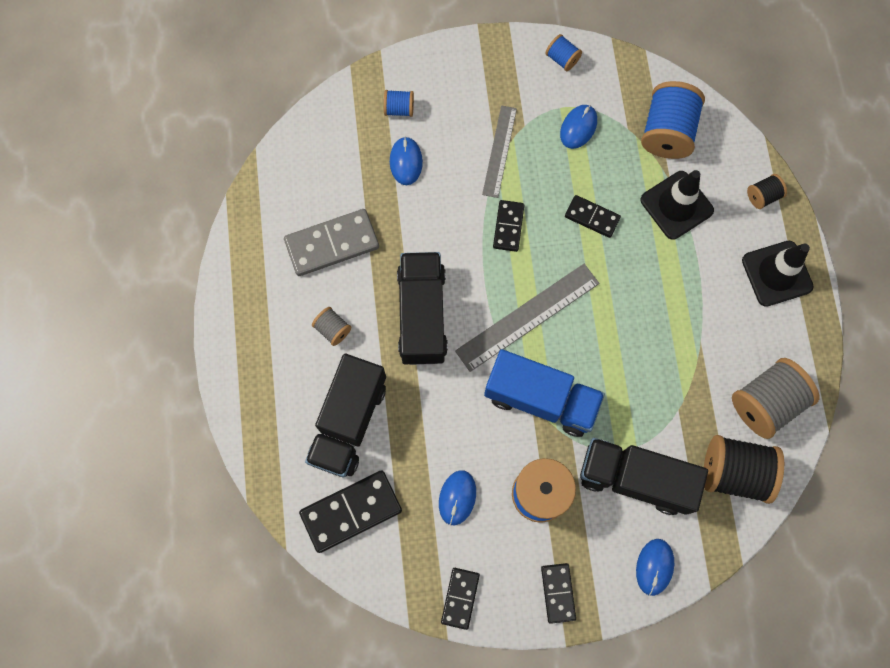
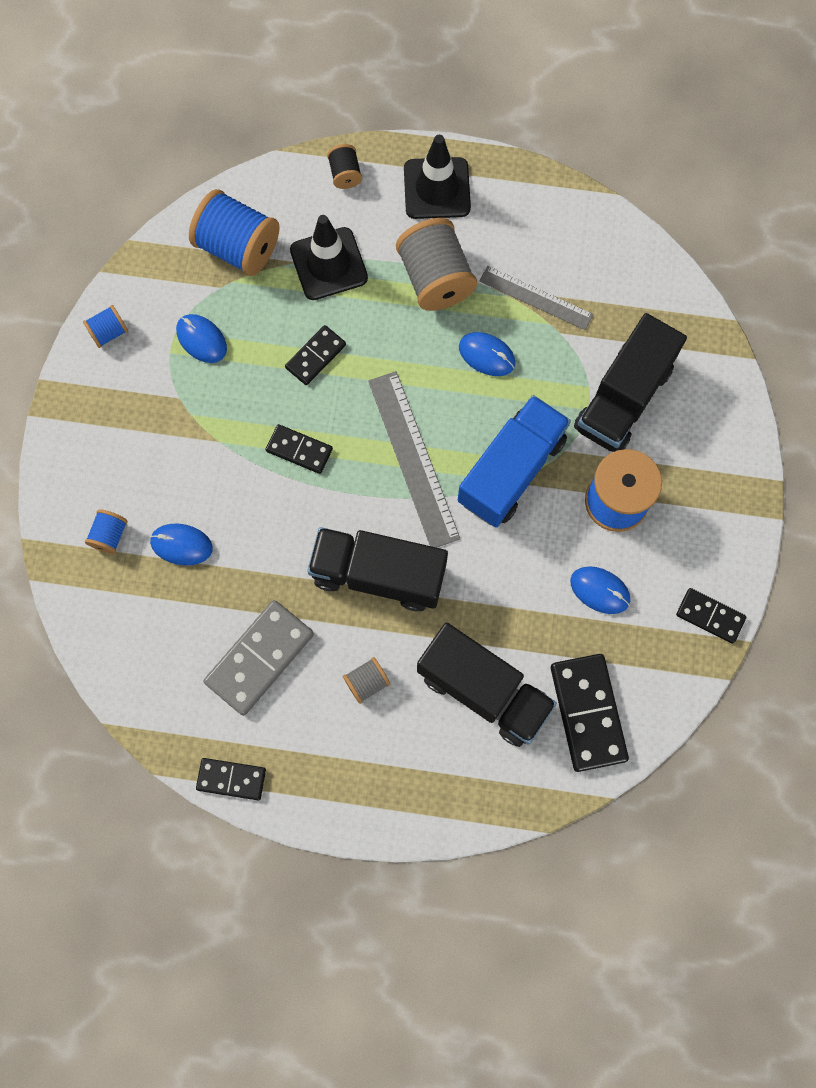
camera: 75 degrees left, 0 degrees up
(332, 244) = (259, 658): grey domino -> grey domino turned 45 degrees clockwise
(499, 151) = (202, 434): grey ruler -> grey ruler (536, 297)
(558, 593) = (726, 512): black domino -> black domino (231, 779)
(654, 567) = (720, 406): blue mouse -> blue mouse (486, 355)
(734, 472) = (639, 298): black spool -> none
(766, 403) = (574, 244): grey spool -> grey spool (435, 279)

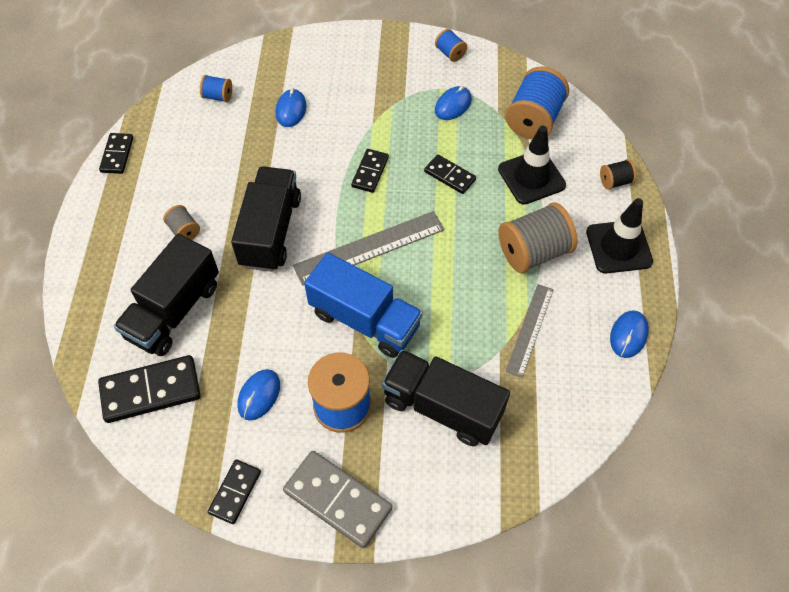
camera: 85 degrees right, 15 degrees down
(110, 535) = (296, 70): blue spool -> blue spool (218, 96)
(259, 658) = (205, 162): grey domino -> grey domino (338, 499)
(486, 355) = (468, 294): blue mouse -> blue mouse (628, 335)

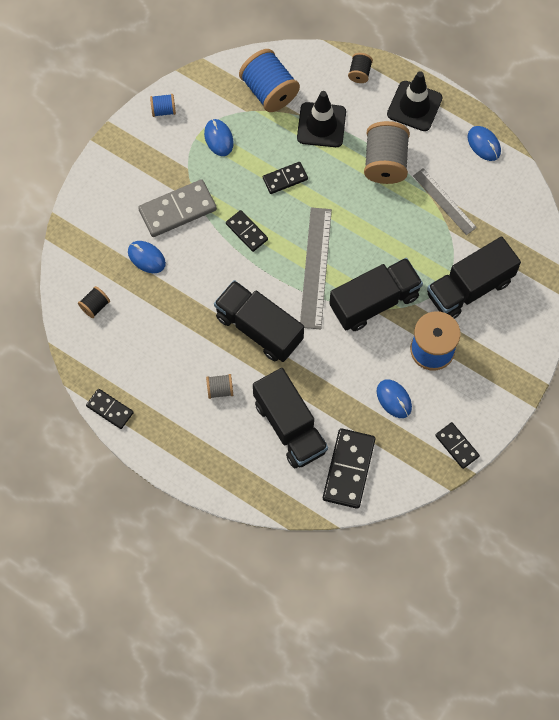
camera: 60 degrees left, 10 degrees up
(218, 96) = (95, 306): blue spool -> black spool
(338, 499) = (497, 385): grey domino -> grey domino (177, 210)
(364, 319) = (374, 302): blue truck -> black truck

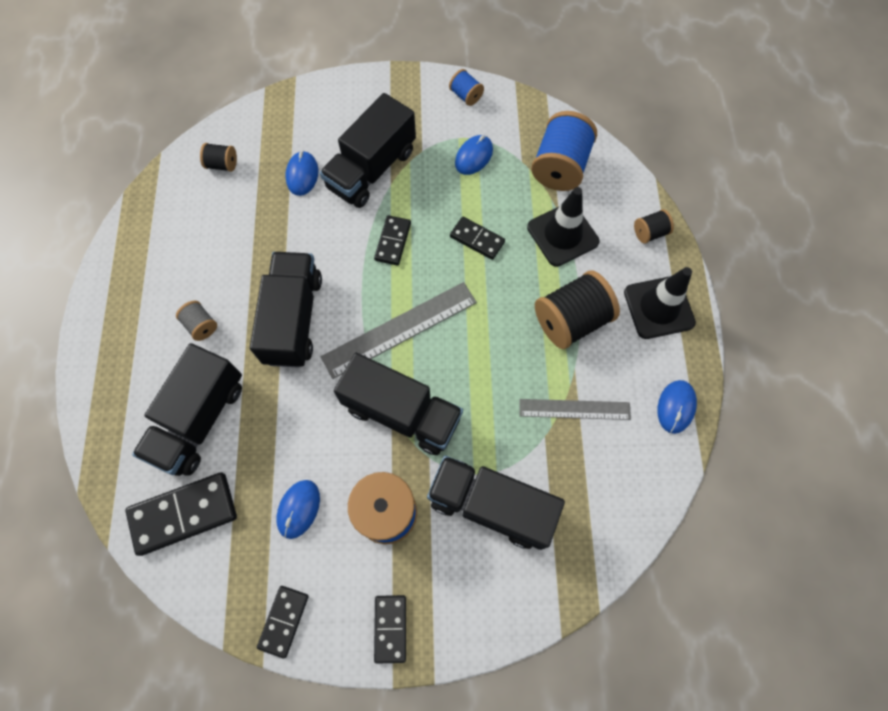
camera: 55 degrees right, 0 degrees up
(110, 409) = (120, 242): black domino -> black domino (390, 628)
(177, 210) = (371, 169): grey domino -> black truck
(385, 162) = (571, 320): grey spool -> black spool
(444, 201) = (574, 409): grey ruler -> grey ruler turned 75 degrees clockwise

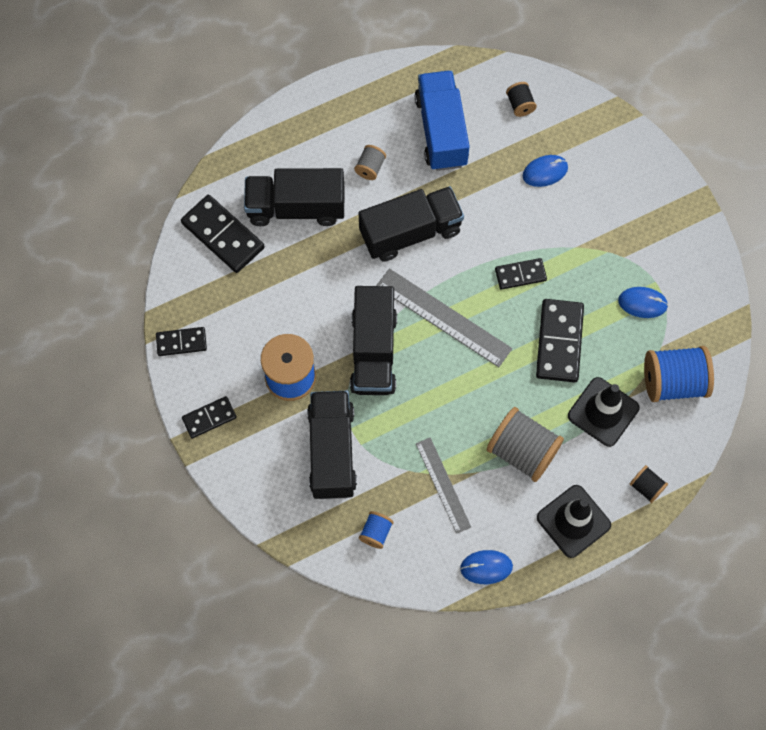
camera: 65 degrees right, 0 degrees up
(204, 243) = (441, 131): none -> blue truck
(298, 509) = (263, 312): blue mouse -> none
(371, 169) = (581, 224): black truck -> none
(466, 95) = (705, 268): blue spool -> blue spool (376, 532)
(477, 239) = (559, 342): black domino -> black domino, size x1.70
(571, 320) = (522, 451): black spool -> grey spool

